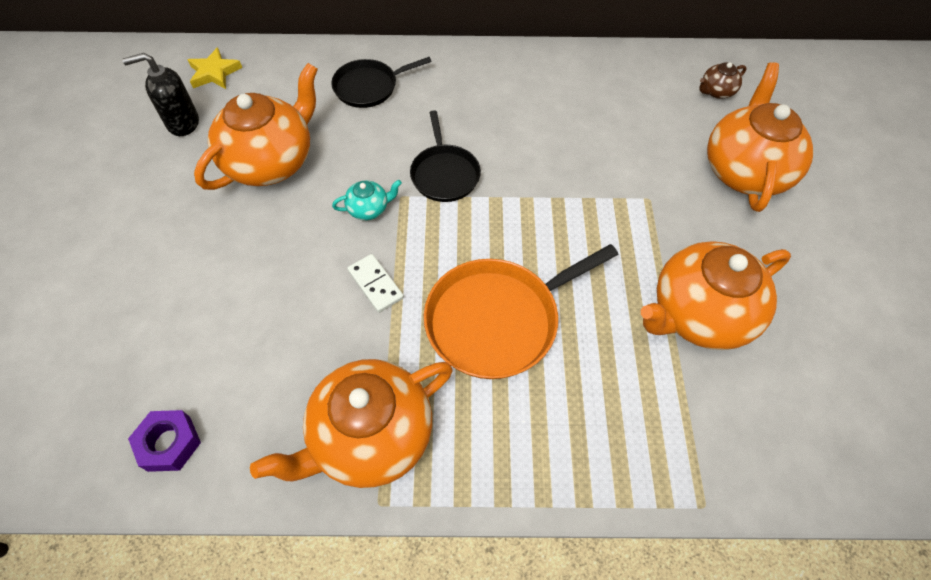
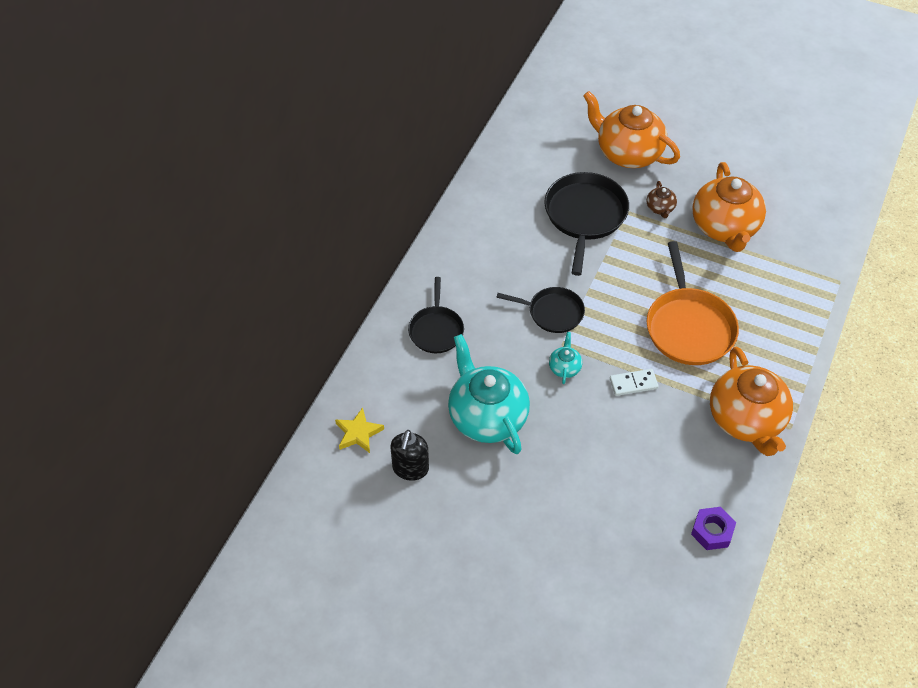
camera: 65 degrees left, 5 degrees down
(271, 161) = (487, 416): orange teapot -> turquoise teapot
(610, 160) = (585, 216): none -> black pan
(716, 91) = (551, 132): brown teapot -> brown teapot (660, 208)

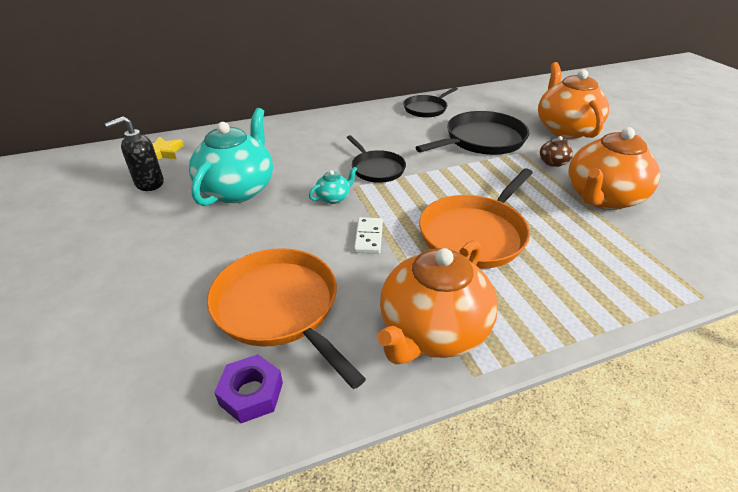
camera: 45 degrees right, 15 degrees down
(436, 330) = (290, 138): black pan -> black pan (426, 109)
(633, 383) = (369, 237): white domino -> white domino turned 60 degrees clockwise
(656, 477) = (279, 308): none -> orange pan

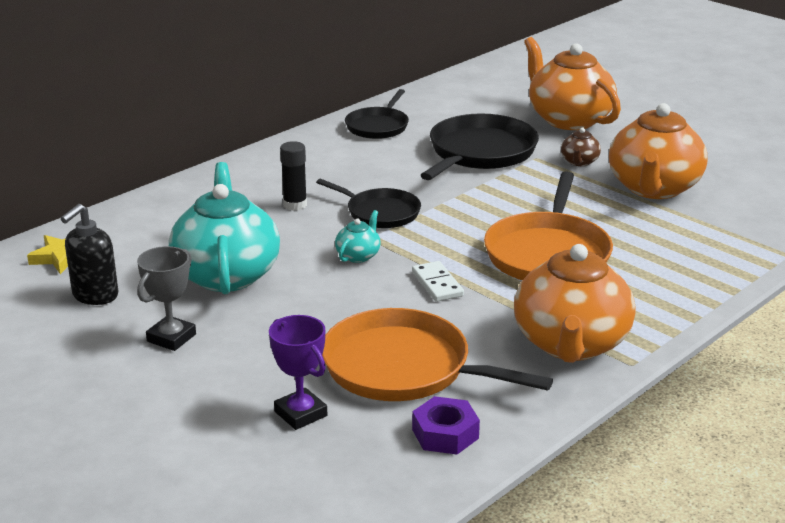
camera: 25 degrees left, 10 degrees down
(156, 228) = (171, 338): none -> grey trophy
(167, 326) = (301, 414): none -> purple trophy
(327, 150) = (295, 205): none -> black glue stick

